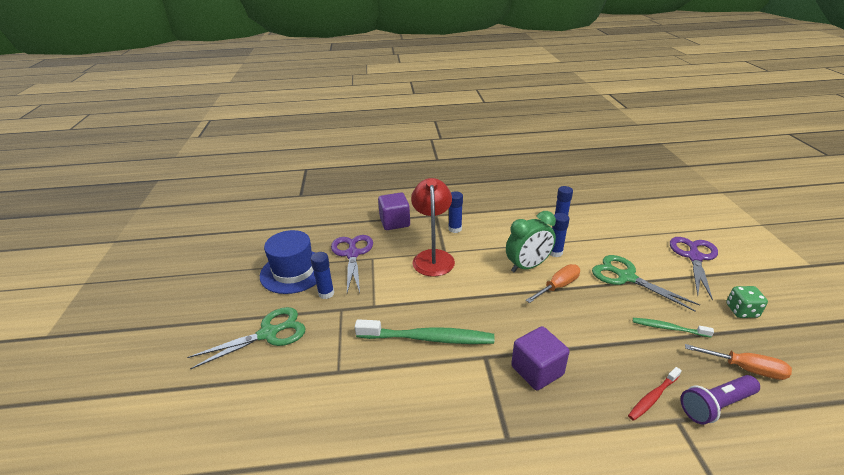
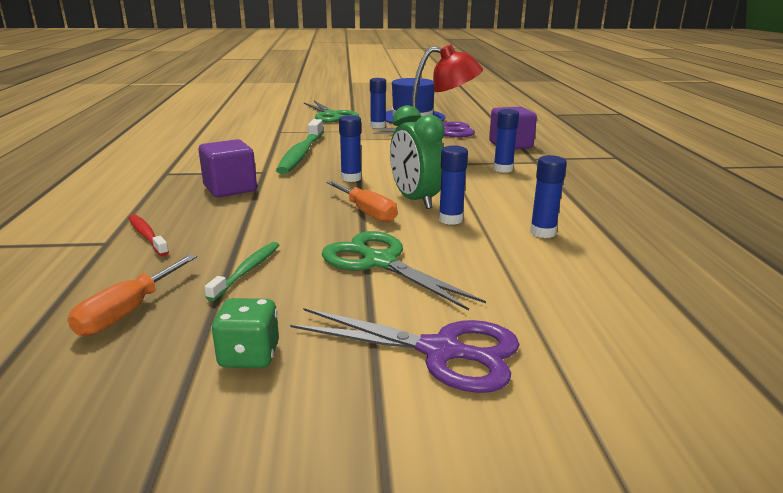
camera: 90 degrees right, 10 degrees down
(491, 299) = (351, 178): none -> blue glue stick
(626, 277) = (380, 262): green scissors -> green scissors turned 90 degrees counterclockwise
(715, 405) = (99, 270): purple flashlight -> none

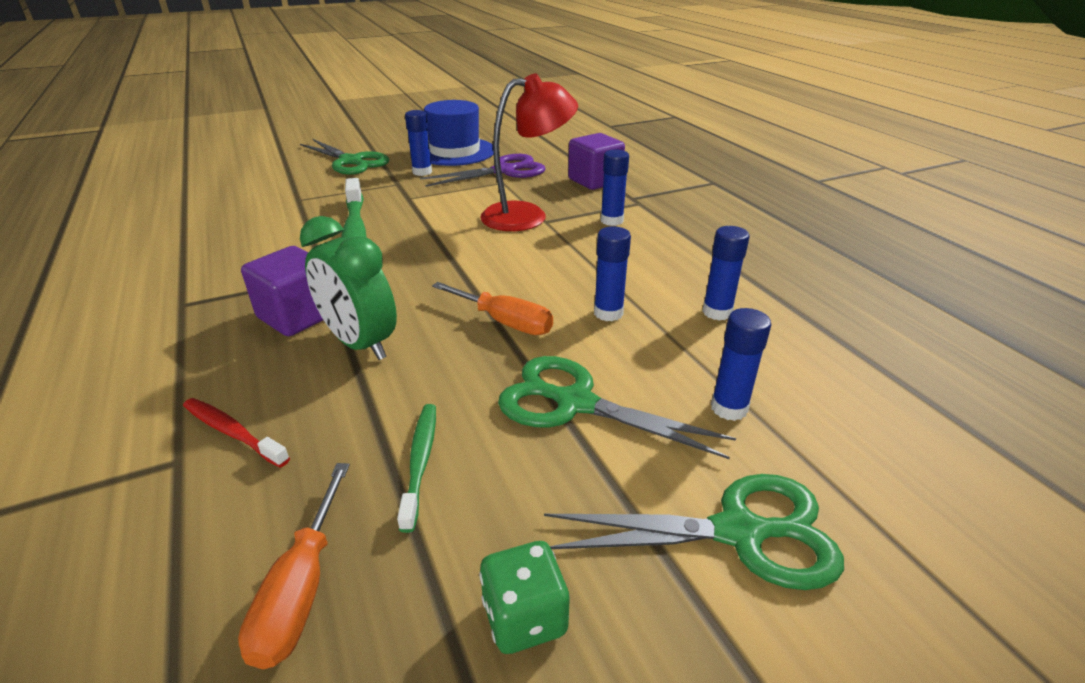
camera: 20 degrees left, 10 degrees up
(351, 178) = (447, 267): blue glue stick -> blue glue stick (729, 408)
(415, 200) = (548, 289): green clock -> green clock (360, 344)
(441, 352) = (739, 532): purple scissors -> green scissors

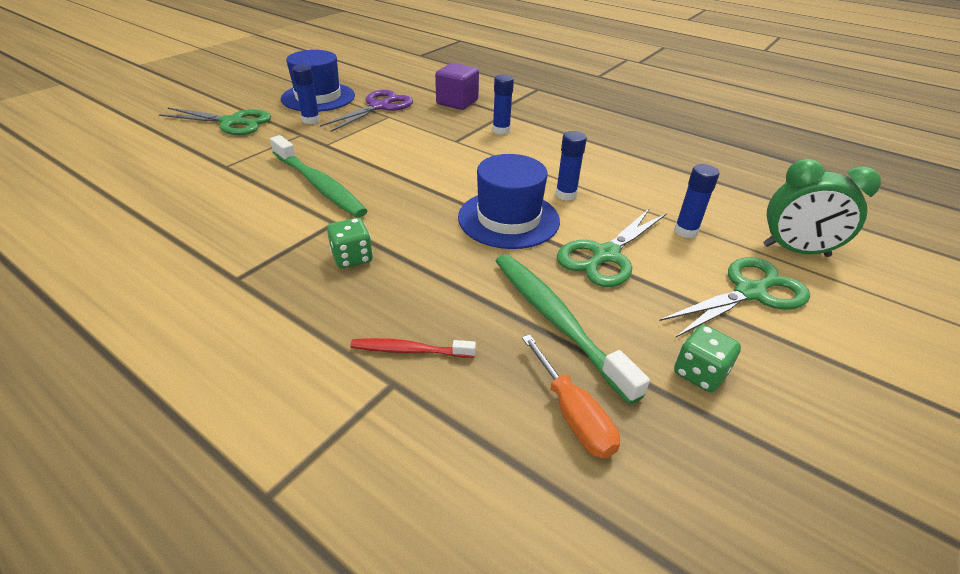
camera: 30 degrees left, 5 degrees up
(298, 316) = (352, 258): purple cube -> green dice
(360, 344) = (426, 263): green clock -> green clock (795, 251)
(420, 462) = (556, 320): green toothbrush -> green toothbrush, size x1.90
(505, 322) = (508, 219): orange screwdriver -> blue hat
(527, 215) = (438, 139): red lamp -> none
(575, 403) = (605, 255): green scissors -> green scissors turned 45 degrees counterclockwise
(717, 312) = (626, 177): blue glue stick -> none

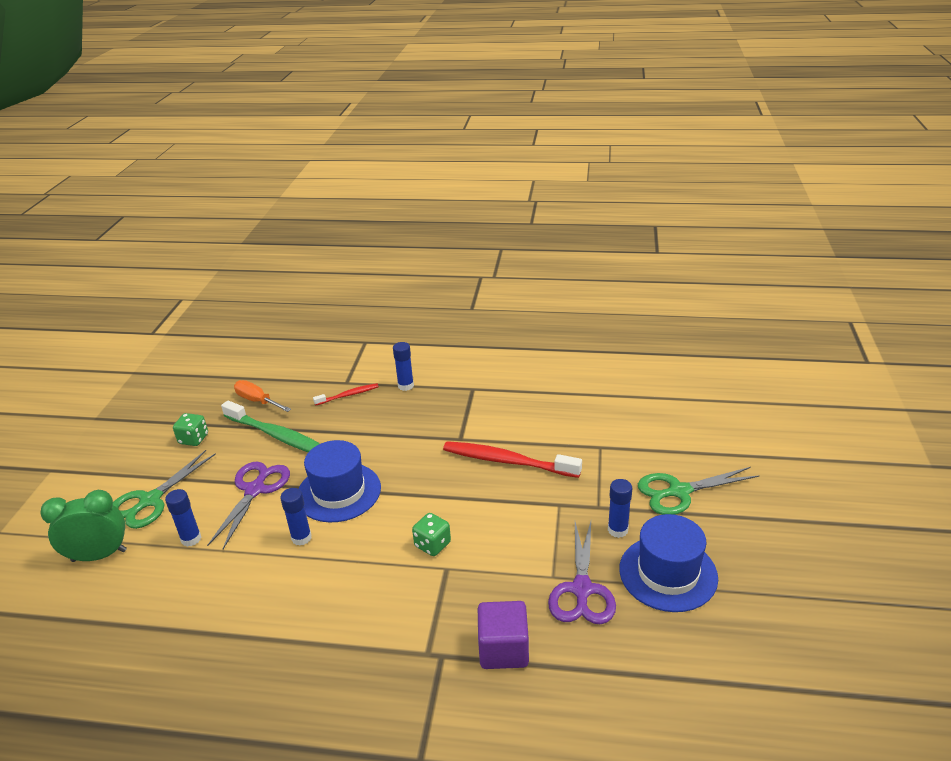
camera: 155 degrees right, 5 degrees down
(319, 185) = (507, 461): green toothbrush -> red toothbrush
(352, 258) = (422, 422): green dice -> green dice (432, 545)
(501, 130) = (410, 611): blue glue stick -> blue glue stick (406, 386)
(605, 255) = (255, 490): green scissors -> purple scissors

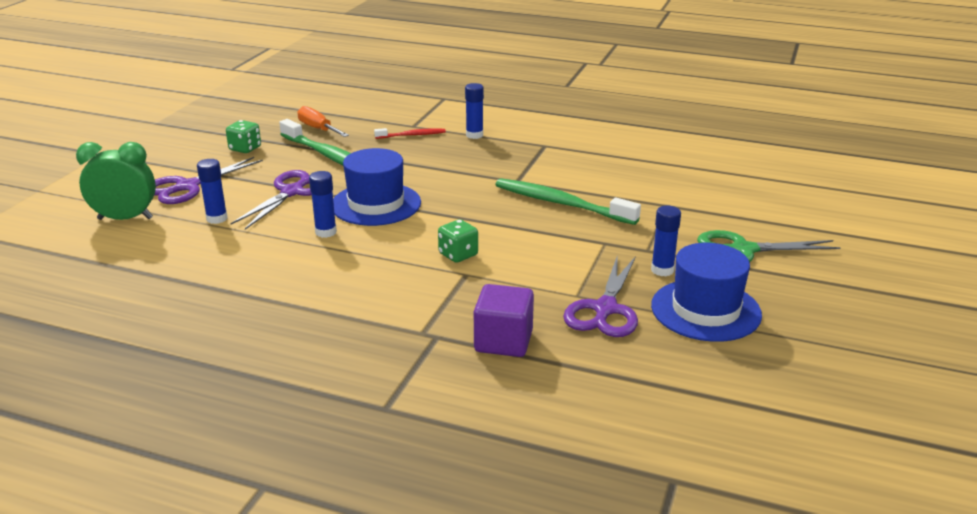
camera: 10 degrees right, 5 degrees down
(150, 500) = (187, 187): green scissors -> purple scissors
(507, 461) = (561, 203): red toothbrush -> green toothbrush

